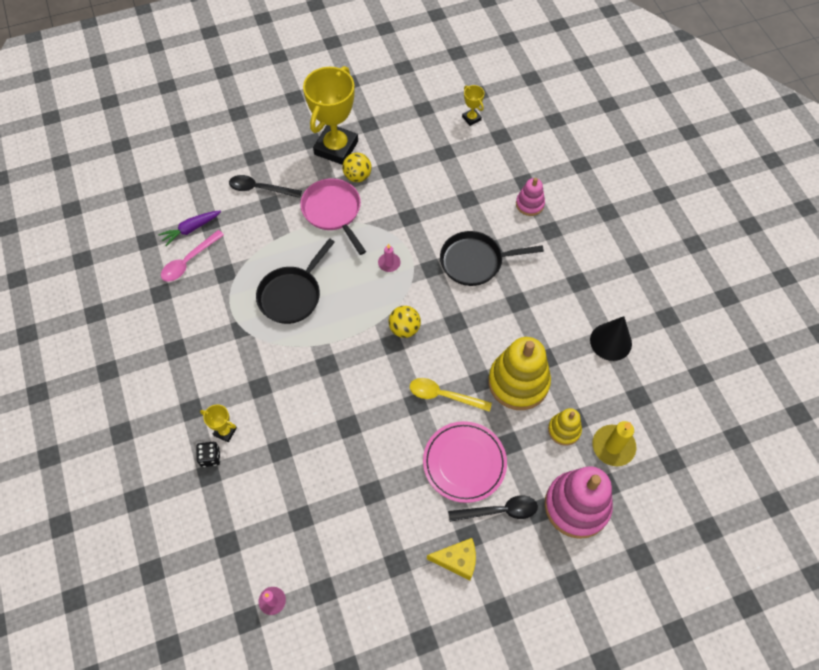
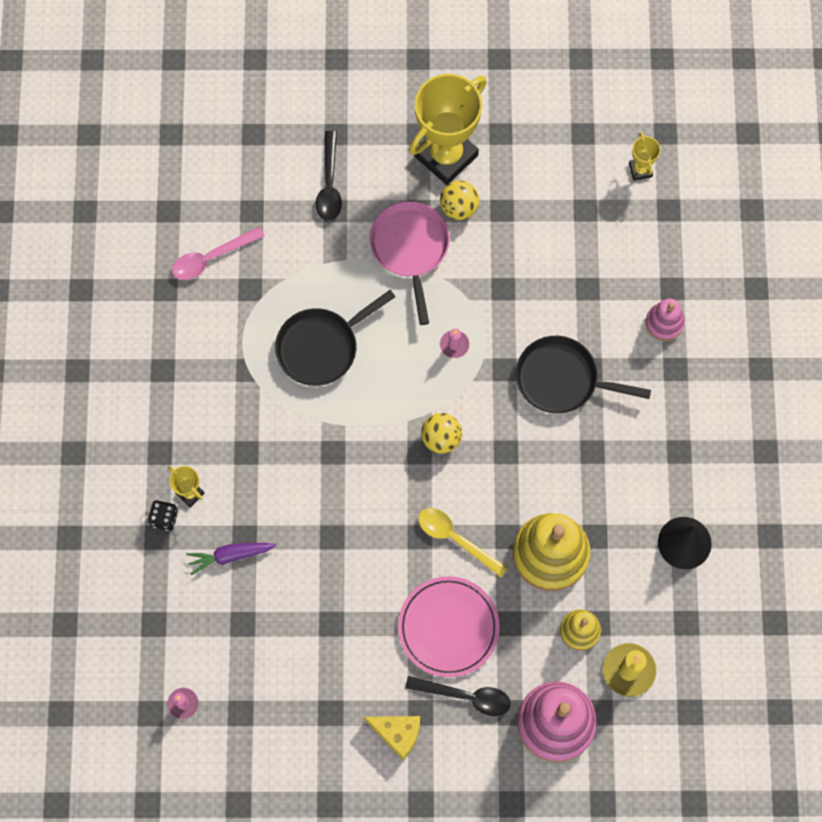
camera: 20 degrees right, 10 degrees up
(191, 229) = (227, 213): purple carrot -> purple carrot (230, 556)
(260, 189) = (329, 184): black spoon -> black spoon turned 120 degrees counterclockwise

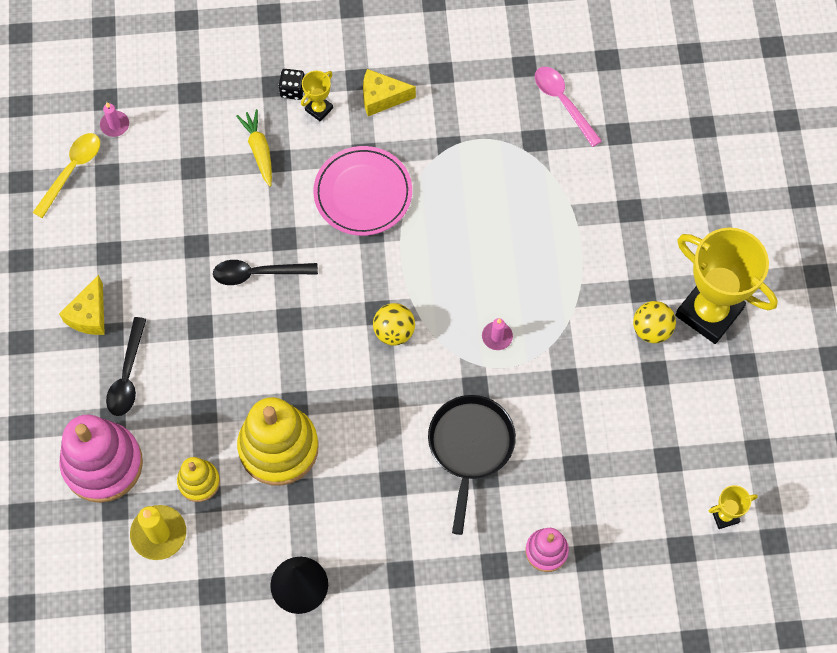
camera: 85 degrees right, 5 degrees down
(184, 430) = (382, 98): none -> yellow cheese
(230, 556) = (259, 150): purple carrot -> yellow carrot
(322, 347) = (480, 211): black pan -> none
(329, 184) = (658, 202): black spoon -> black spoon (258, 273)
(410, 249) = (598, 285): pink pan -> none
(448, 627) = (197, 354): pink plate -> pink plate (363, 193)
(456, 539) = (288, 354): yellow spoon -> yellow spoon (72, 171)

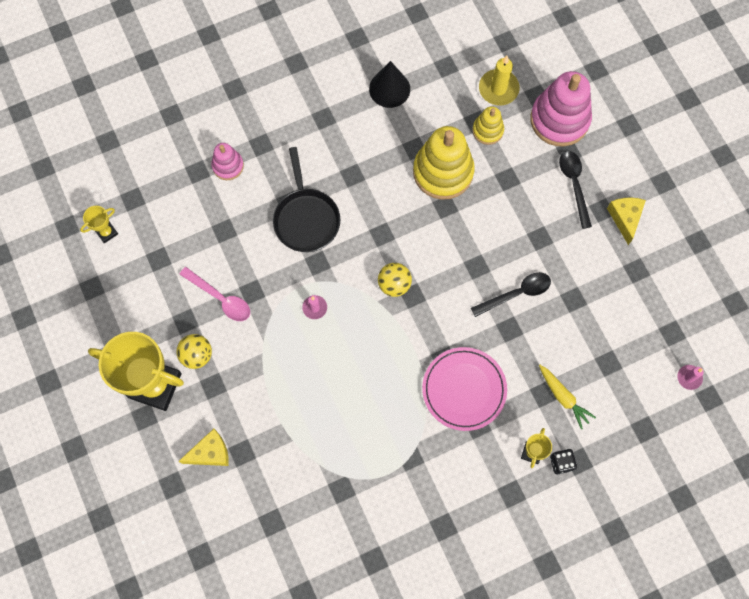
camera: 160 degrees right, 5 degrees up
(72, 171) = (701, 326): yellow spoon -> none
(382, 98) = (484, 483): yellow cheese -> yellow cheese (210, 453)
(563, 102) = (328, 535): pink spoon -> pink spoon (220, 298)

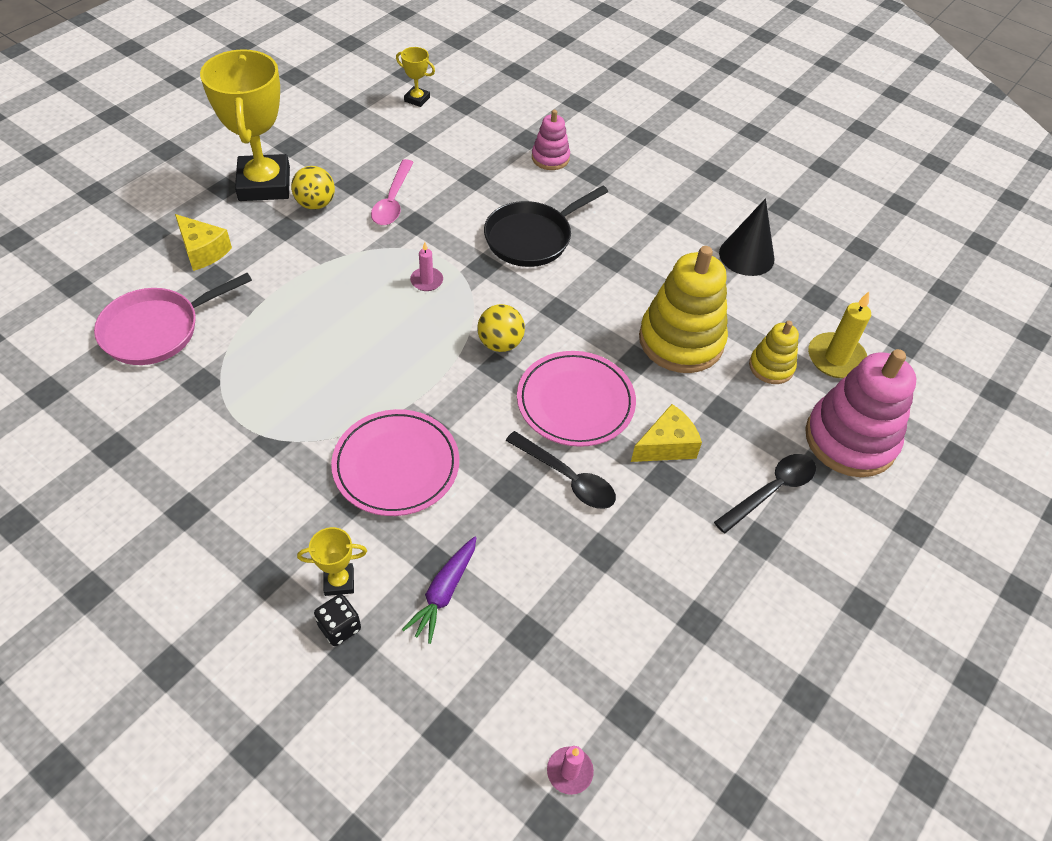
camera: 60 degrees right, 20 degrees down
(278, 506) = (157, 330): none -> pink pan
(462, 261) = (575, 402): none -> pink plate
(563, 397) = (444, 592): yellow carrot -> purple carrot
(625, 218) = (768, 575): yellow cheese -> yellow cheese (666, 445)

